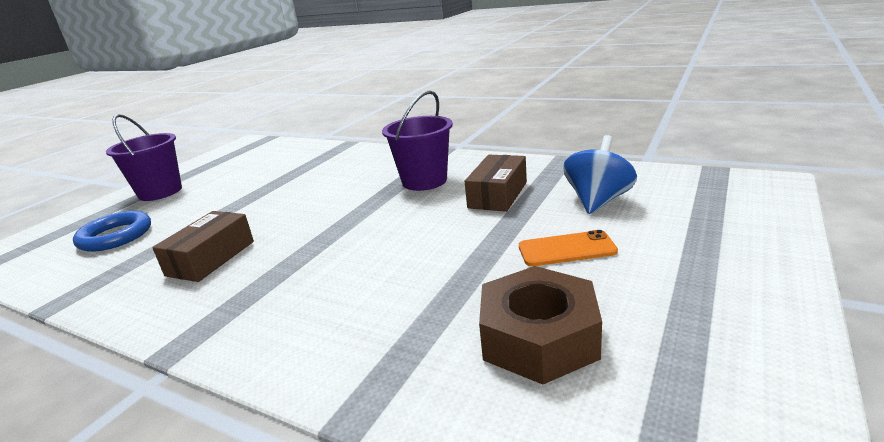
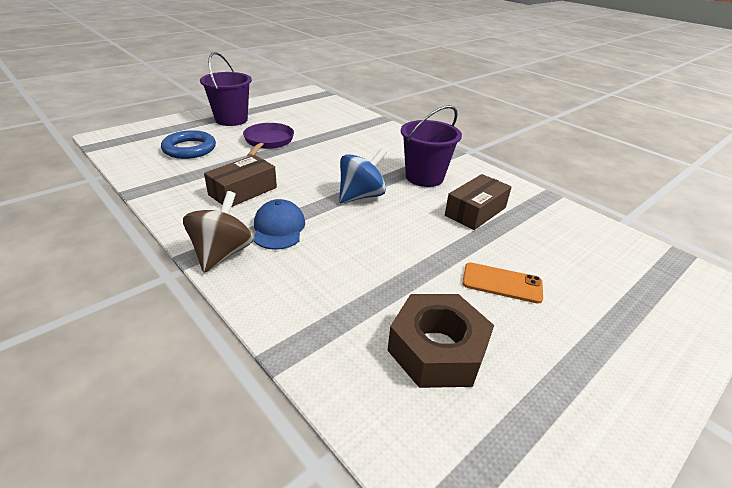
camera: 15 degrees right, 10 degrees up
(214, 332) = (222, 253): none -> brown spinning top
(219, 200) = (268, 142): none -> purple pan
(278, 281) = (279, 228): none -> blue cap
(598, 201) = (555, 248): blue spinning top -> blue spinning top (361, 196)

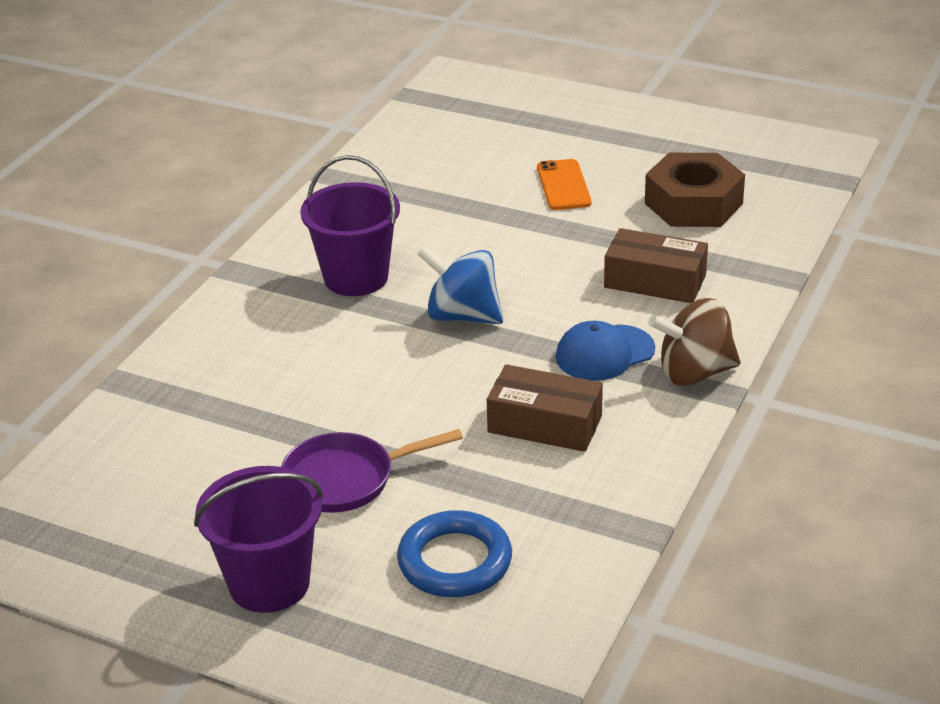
camera: 110 degrees left, 0 degrees up
(475, 211) = (425, 221): brown box -> brown box (655, 281)

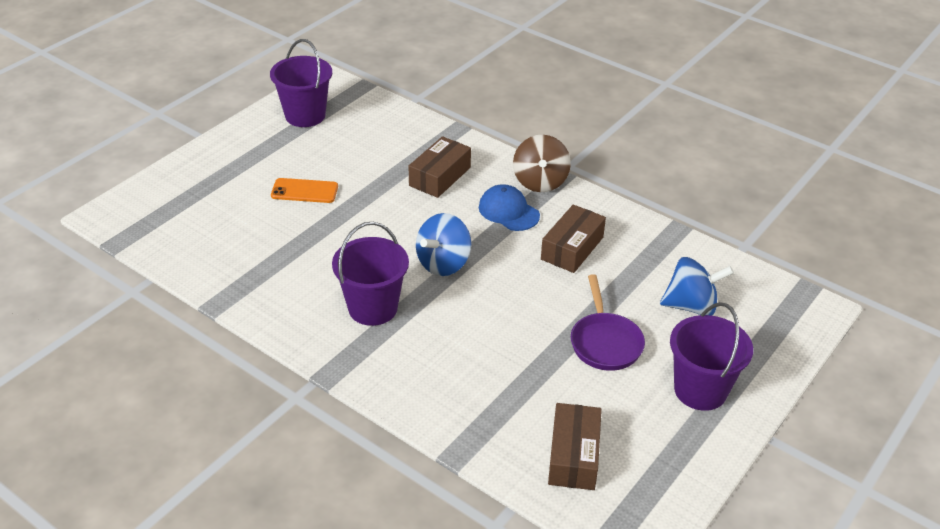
camera: 80 degrees left, 5 degrees up
(127, 474) = (573, 456): none -> brown box
(455, 561) = (691, 306): blue ring -> blue spinning top
(604, 353) = (508, 211): blue cap -> blue cap turned 150 degrees clockwise
(693, 203) = (359, 143): brown nut -> none
(730, 151) = (305, 115): none -> purple bucket

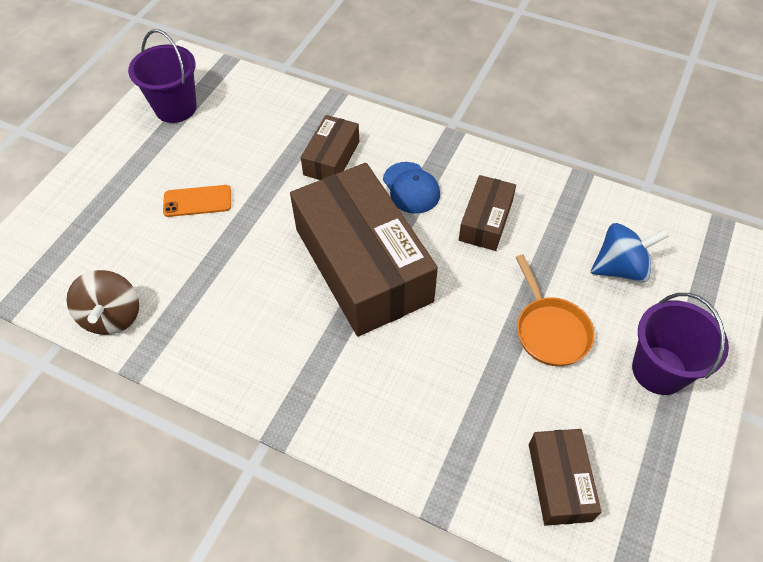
camera: 10 degrees left, 15 degrees up
(373, 308) = (304, 335): purple bucket -> none
(443, 263) = (363, 264): blue spinning top -> brown box
(508, 211) = (411, 188): blue cap -> blue cap turned 150 degrees counterclockwise
(540, 182) = (432, 147): brown spinning top -> brown spinning top (112, 316)
(605, 342) = (550, 330): purple pan -> orange pan

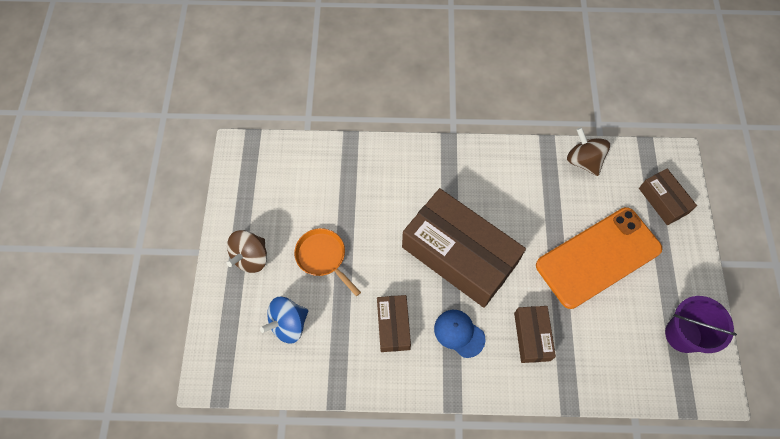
camera: 155 degrees right, 10 degrees up
(197, 201) = (598, 257): orange phone -> orange phone, size x2.41
(559, 482) = (294, 172): brown box -> brown box (663, 201)
(659, 370) = (251, 257): purple bucket -> brown spinning top

